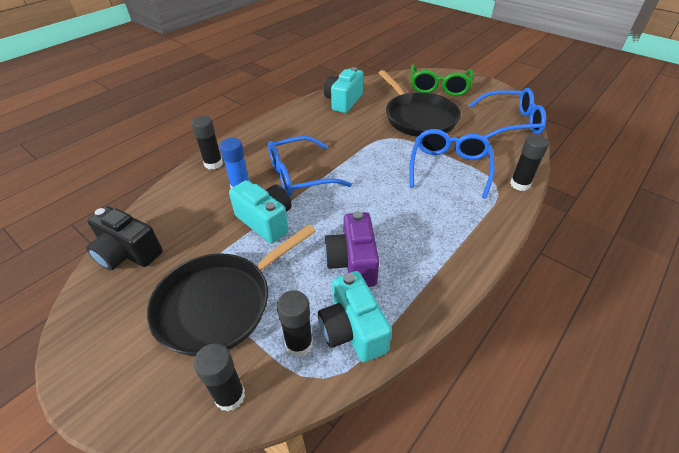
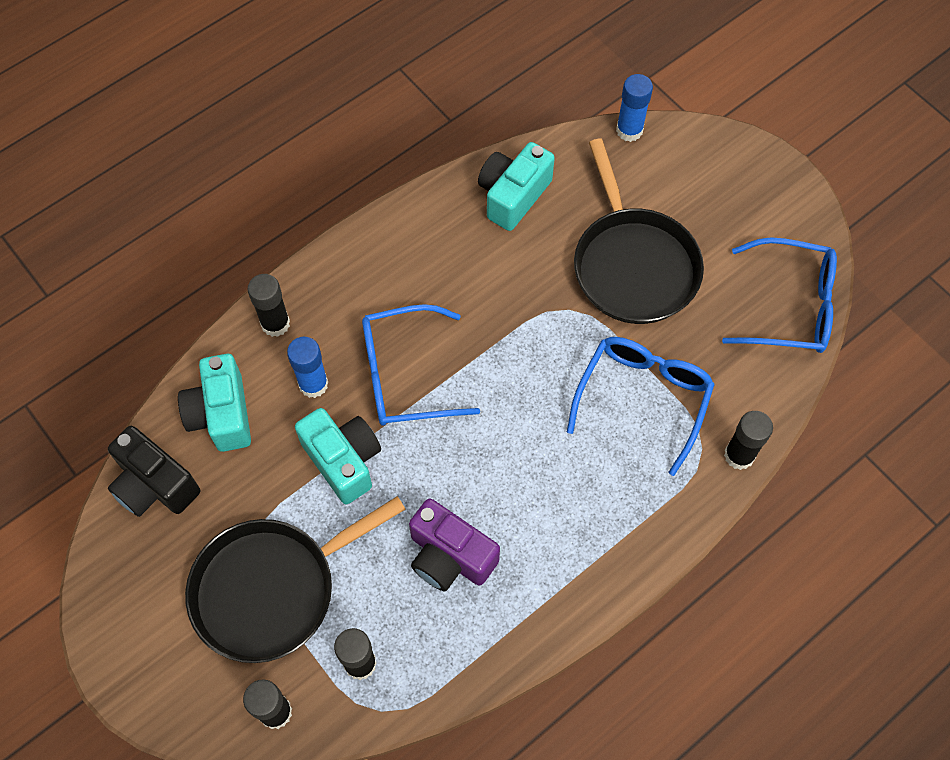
camera: 10 degrees right, 20 degrees up
(352, 330) = (426, 657): turquoise camera -> turquoise camera (221, 414)
(353, 262) = (449, 556): purple camera -> purple camera turned 60 degrees counterclockwise
(395, 75) = (629, 130): none -> blue glue stick
(439, 87) = (699, 182): green glasses -> none

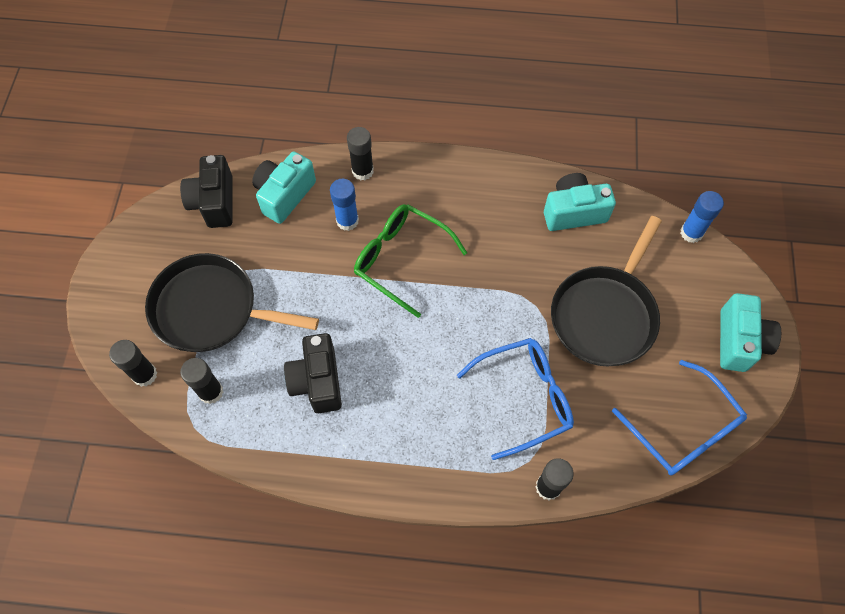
camera: 45 degrees right, 0 degrees up
(343, 460) = (319, 276): turquoise camera -> turquoise camera (739, 341)
(404, 375) = (401, 259): blue glasses -> green glasses
(449, 556) = (317, 381): purple camera -> black camera

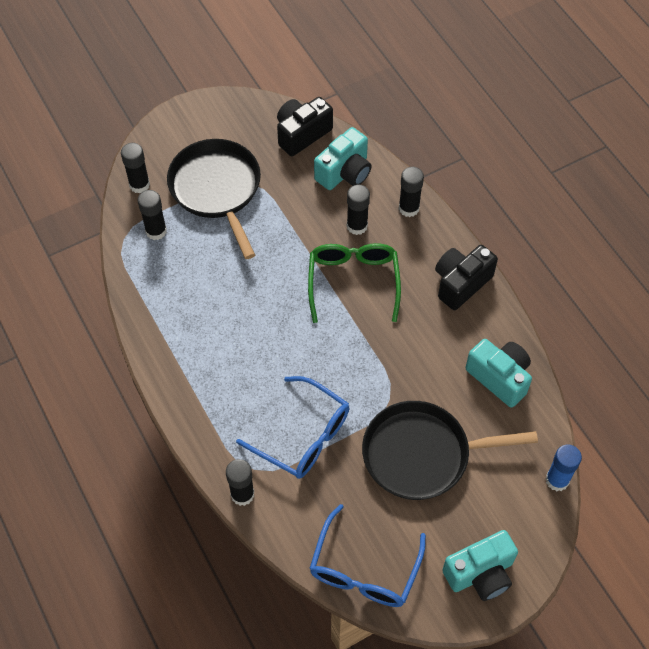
camera: 55 degrees right, 5 degrees down
(284, 195) = (344, 172): turquoise camera -> turquoise camera turned 135 degrees clockwise
(317, 381) = (212, 290): black camera -> black camera (461, 283)
(347, 221) = (357, 226): blue glue stick -> black glue stick

